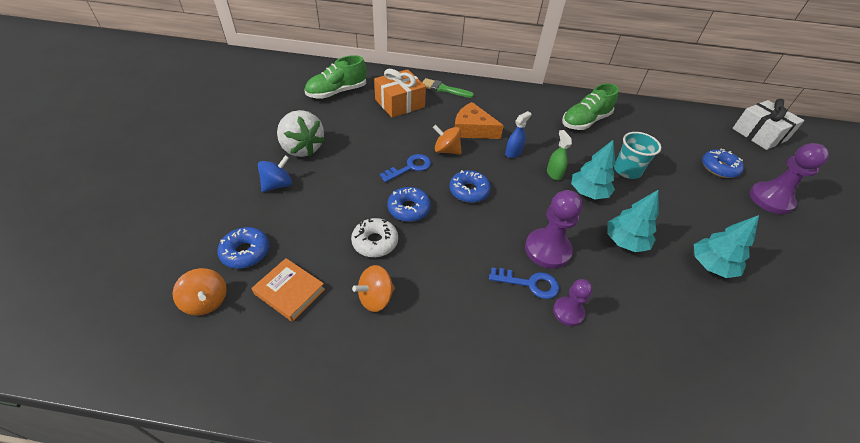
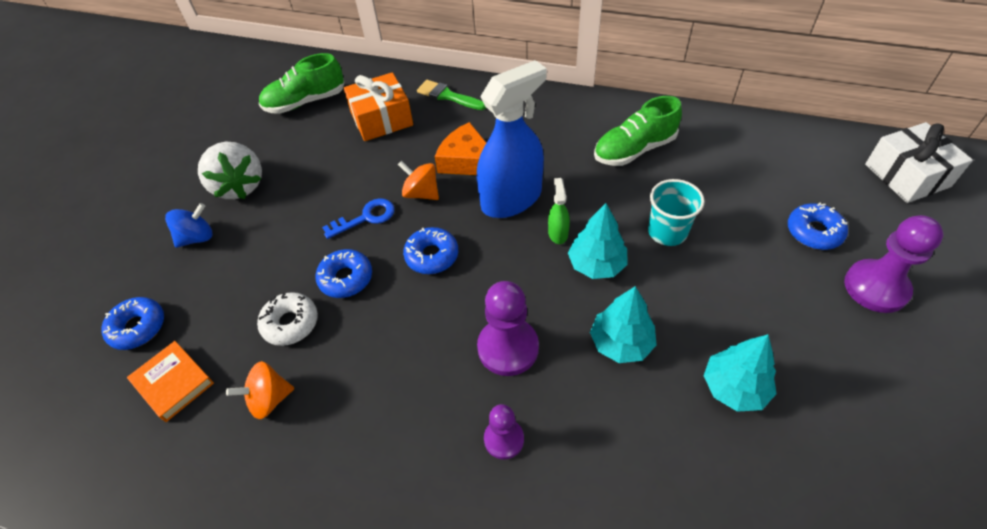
camera: 15 degrees right, 5 degrees up
(206, 301) = (81, 388): orange spinning top -> none
(513, 153) = (511, 199): blue spray bottle -> blue spray bottle, size x2.37
(530, 283) = (467, 395): blue key -> none

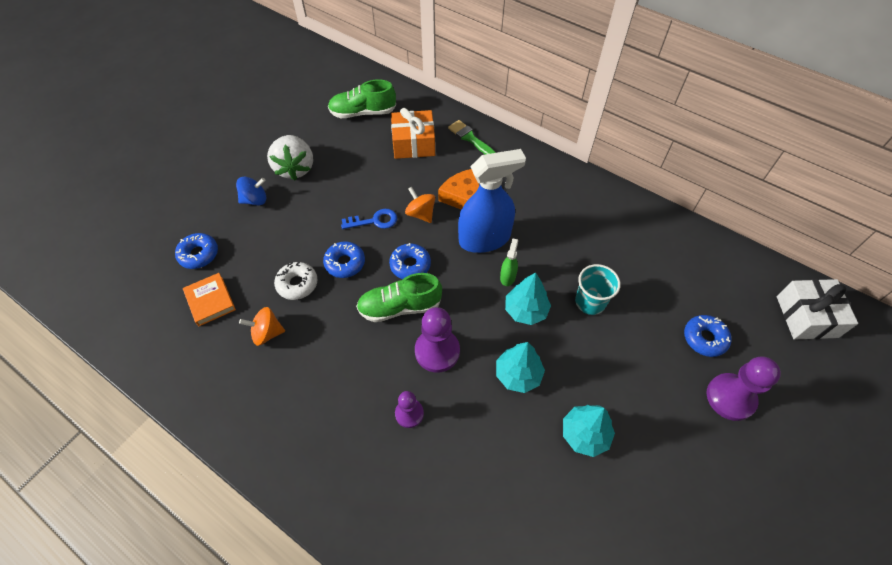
camera: 15 degrees right, 5 degrees up
(634, 150) = (595, 227): green shoe -> green shoe (399, 307)

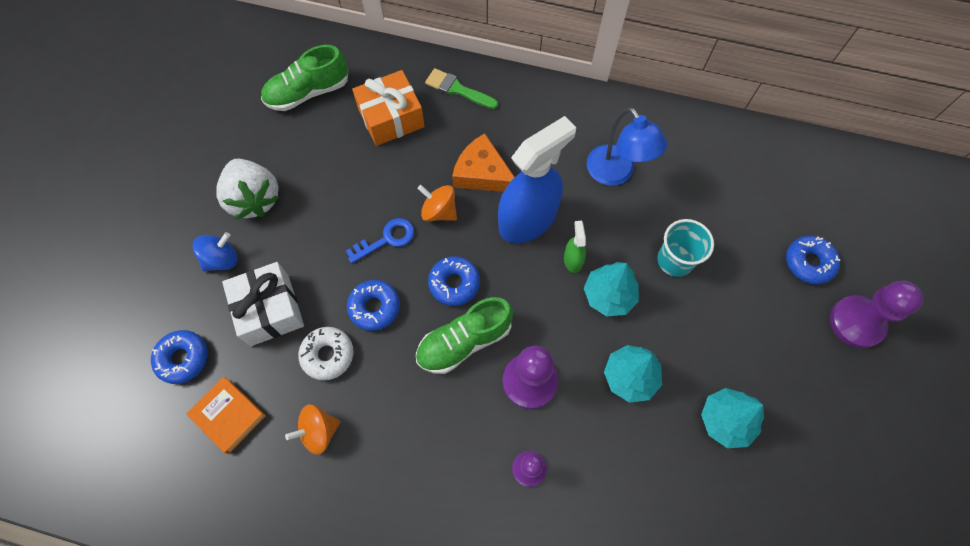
camera: 20 degrees left, 10 degrees up
(567, 227) = (616, 173): none -> blue lamp
(806, 316) = (901, 200): white gift -> white gift (269, 310)

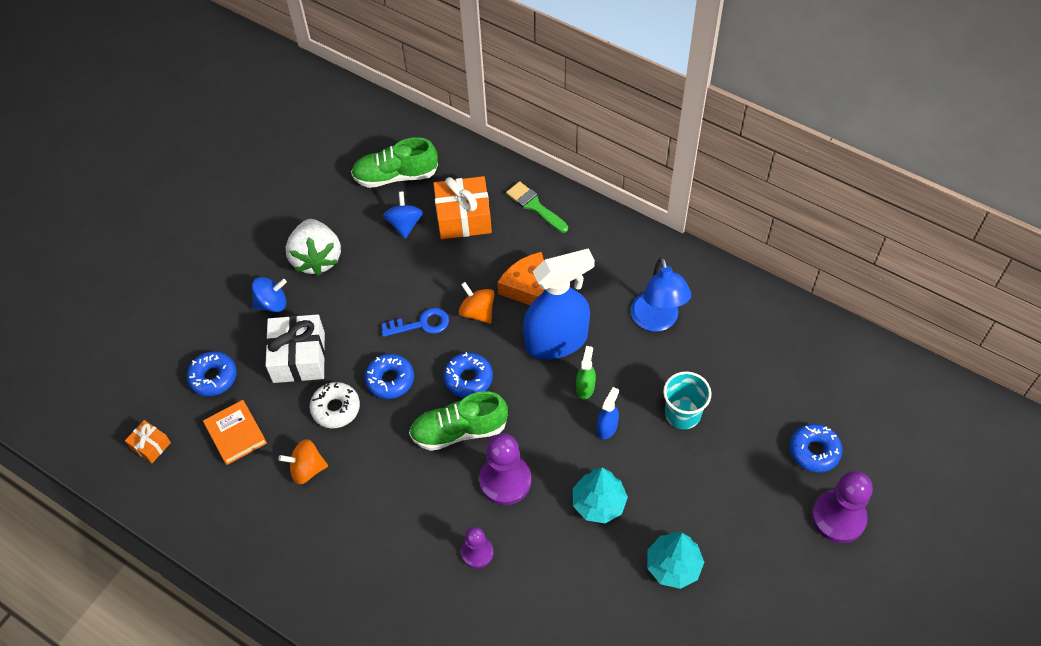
camera: 20 degrees right, 10 degrees down
(135, 457) = (150, 445): none -> orange gift
(334, 140) = (404, 224): none -> blue spinning top
(609, 295) = (607, 427): turquoise tree -> blue spray bottle

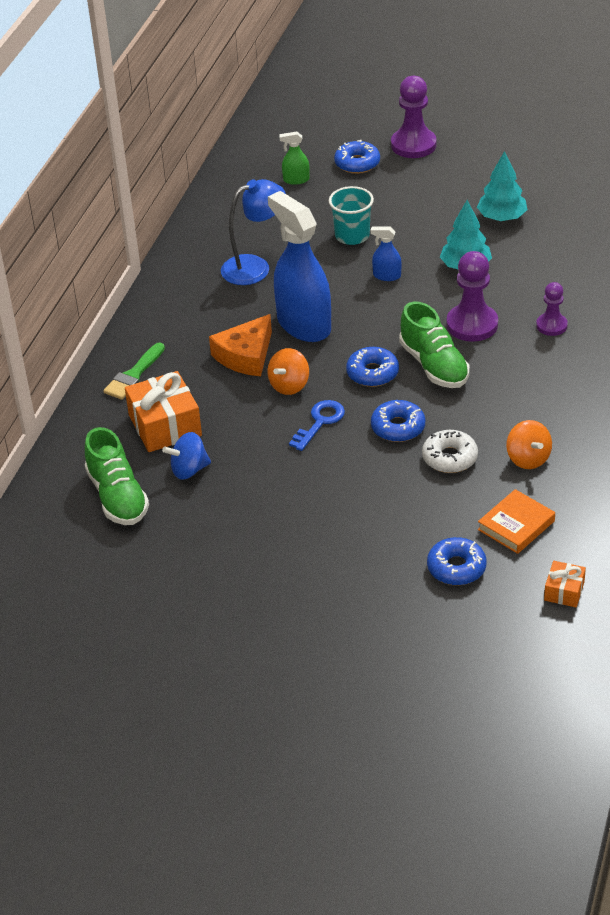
camera: 105 degrees left, 15 degrees down
(272, 303) = (339, 549): blue spinning top -> none
(299, 357) = (400, 505): white gift -> none
(317, 258) = (262, 530): white strawberry -> none
(421, 324) = (320, 422): blue key -> blue key turned 60 degrees clockwise
(585, 387) = (349, 296): green spray bottle -> green spray bottle (296, 180)

